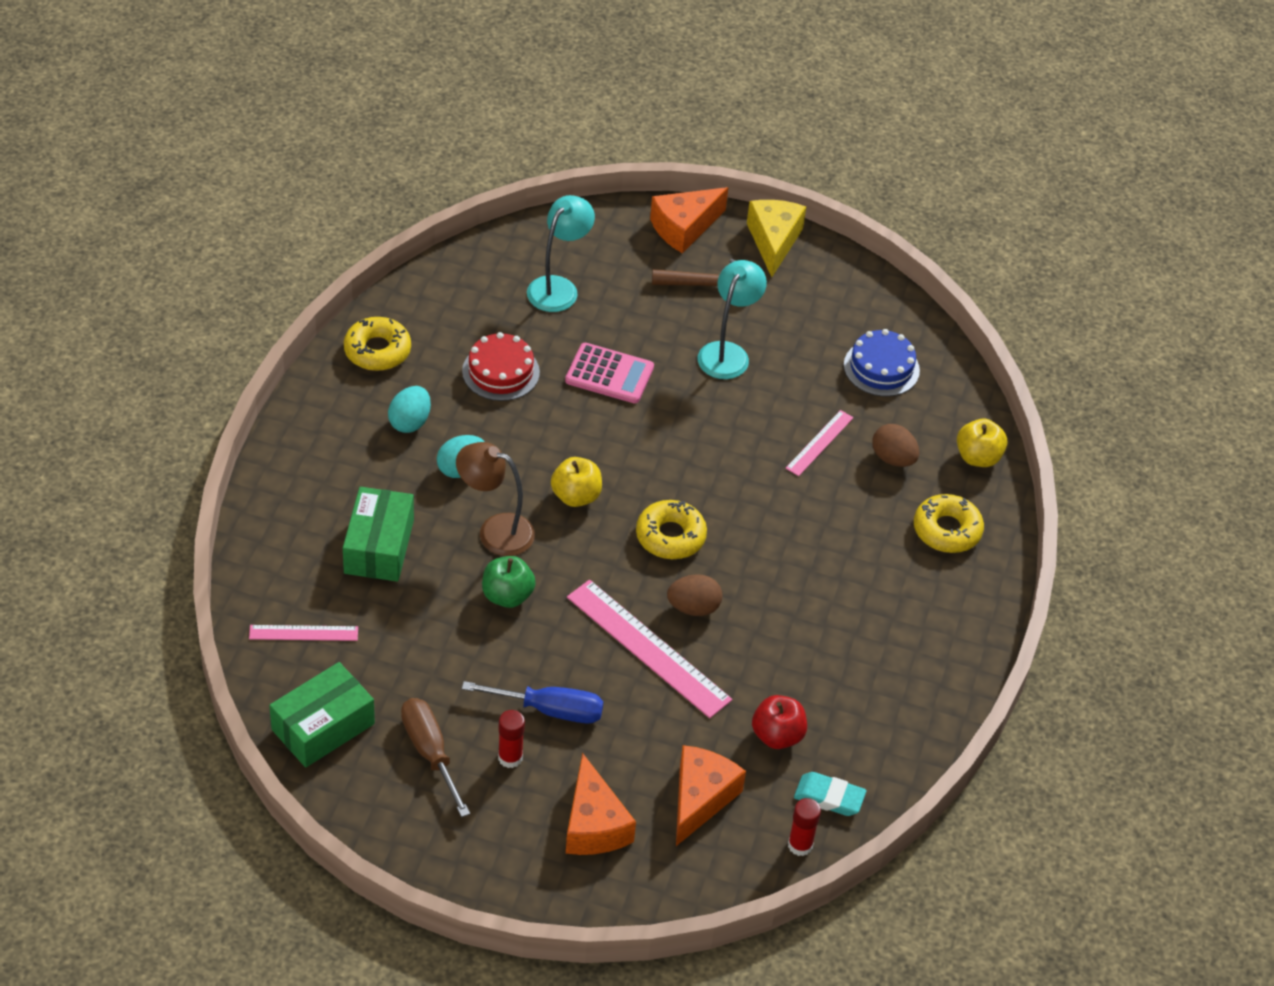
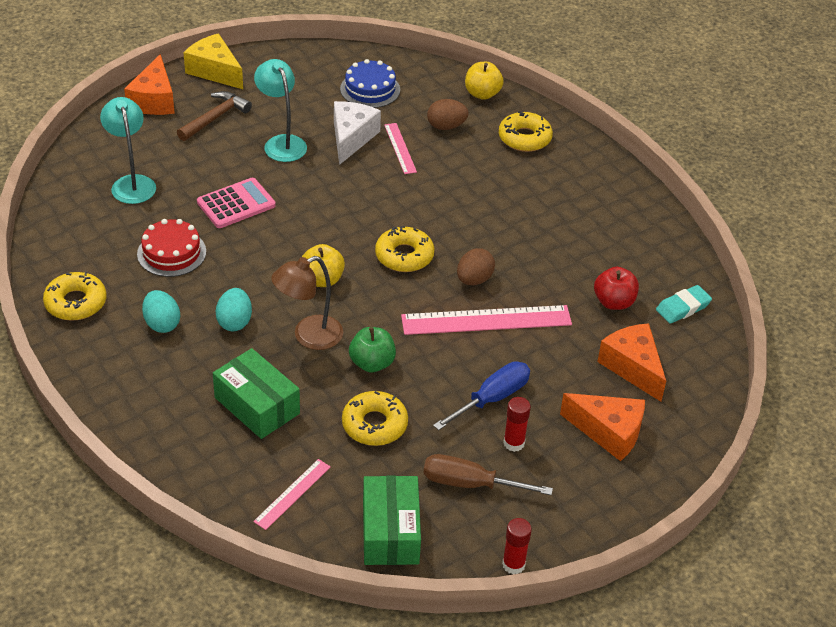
camera: 50 degrees left, 5 degrees down
(435, 642) = (374, 425): none -> yellow donut
(792, 398) = (351, 138): none -> white cheese
(800, 845) = (709, 342): red glue stick -> red glue stick (513, 565)

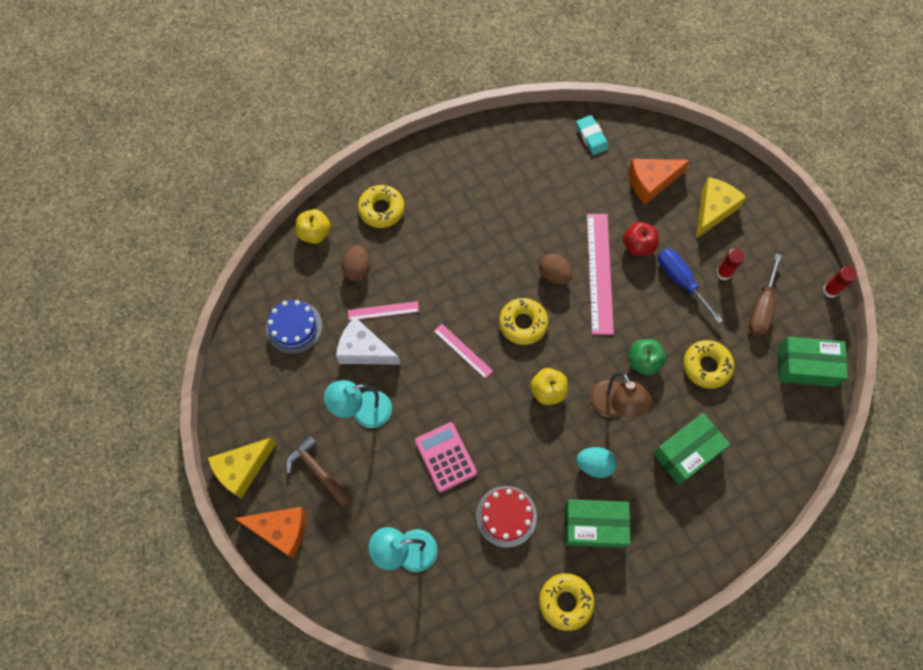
camera: 80 degrees left, 25 degrees up
(162, 324) = (594, 525): turquoise egg -> green box
(292, 494) = (774, 431): pink ruler -> pink ruler (463, 350)
(609, 432) = (713, 210): orange cheese -> yellow cheese
(614, 302) = (583, 181): red apple -> red apple (638, 246)

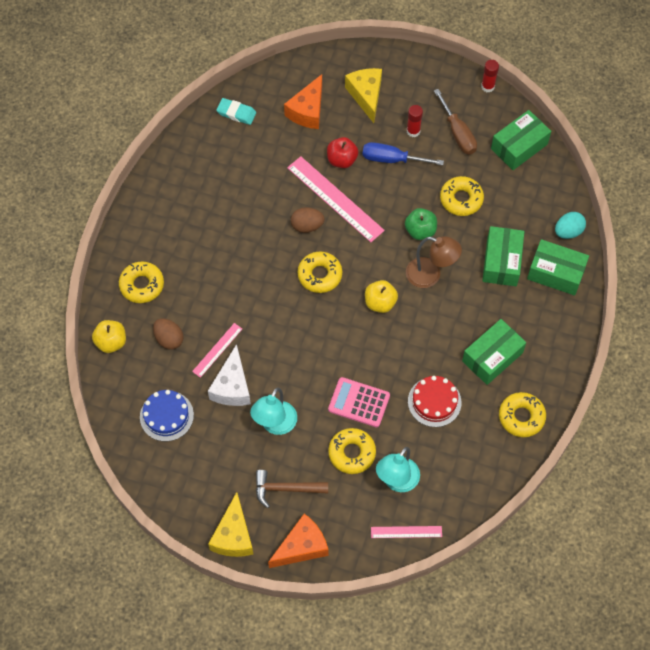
camera: 45 degrees left, 5 degrees down
(364, 350) = (232, 386): white cheese -> white cheese turned 60 degrees counterclockwise
(397, 493) = (352, 453): none -> yellow donut
(463, 350) = (299, 327): pink ruler -> pink ruler (406, 532)
(594, 465) = (455, 321): turquoise egg -> turquoise egg (568, 231)
(726, 506) = (555, 273): none -> green box

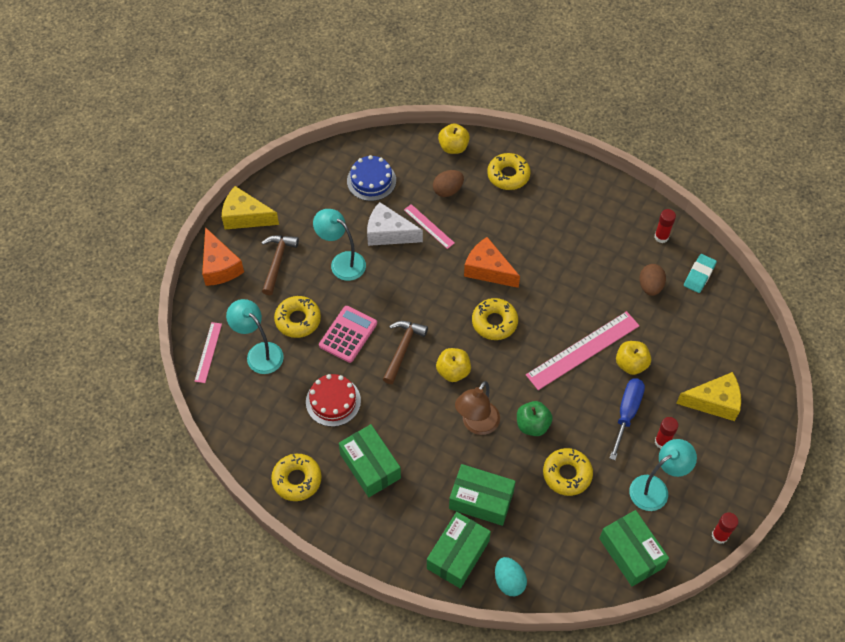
camera: 100 degrees right, 5 degrees down
(198, 146) = (661, 237): none -> red glue stick
(307, 226) = (553, 319): brown egg -> brown egg (650, 286)
(308, 111) = (697, 341): orange cheese -> orange cheese (488, 270)
(342, 160) = (631, 364): red apple -> yellow apple
(365, 350) = (402, 349): none -> brown hammer
(457, 133) = (655, 488): brown screwdriver -> turquoise lamp

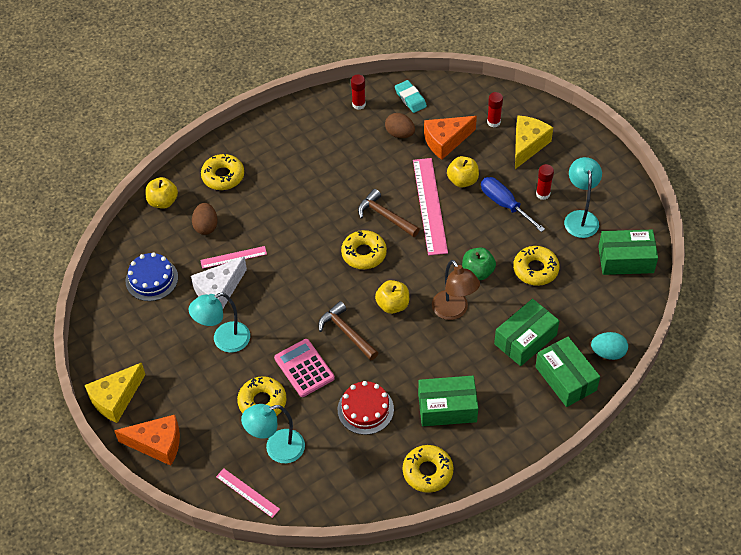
camera: 60 degrees left, 5 degrees down
(277, 262) = (187, 393): brown hammer -> brown hammer (385, 216)
(488, 270) = (309, 234): orange cheese -> orange cheese (445, 141)
(719, 536) = (640, 197): red glue stick -> red glue stick (493, 122)

